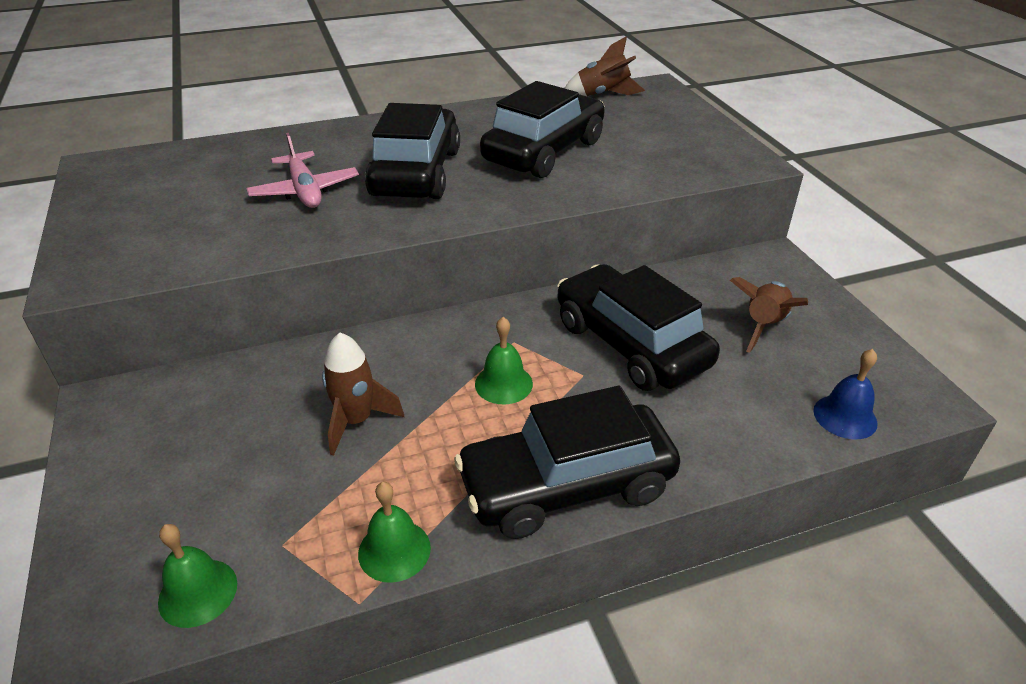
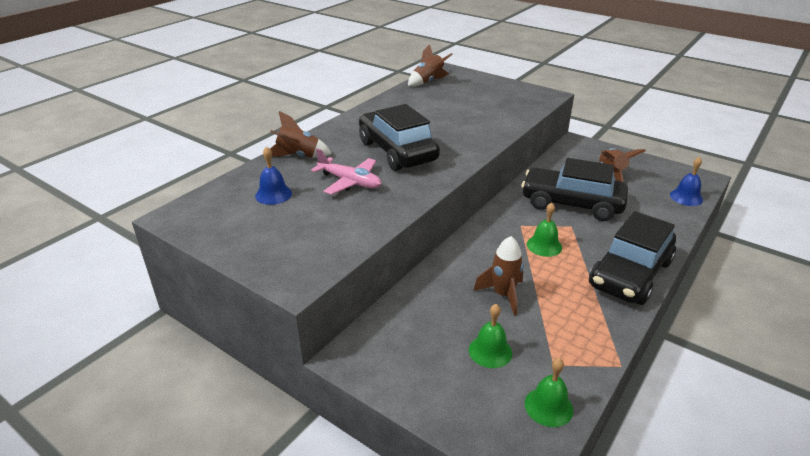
camera: 35 degrees left, 5 degrees down
(211, 175) = (273, 194): none -> blue bell
(303, 141) = (298, 156): none -> brown rocket
(394, 550) = (603, 337): green bell -> green bell (490, 351)
(544, 151) = (445, 119): black car -> none

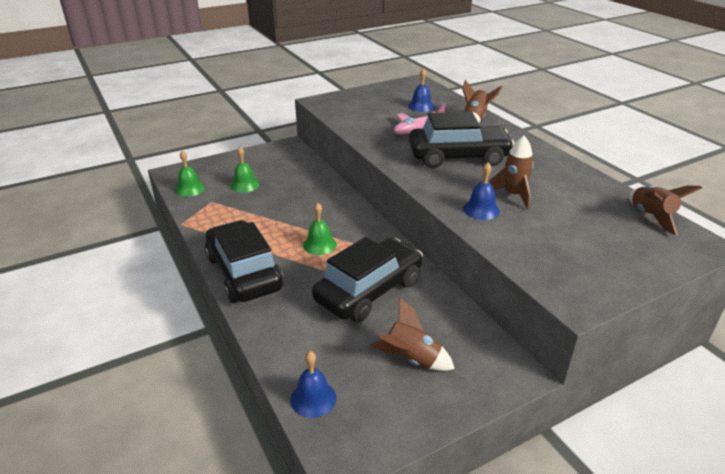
camera: 115 degrees right, 0 degrees up
(480, 130) = (481, 209): none -> blue bell
(503, 295) = (284, 205): brown rocket -> brown rocket (513, 195)

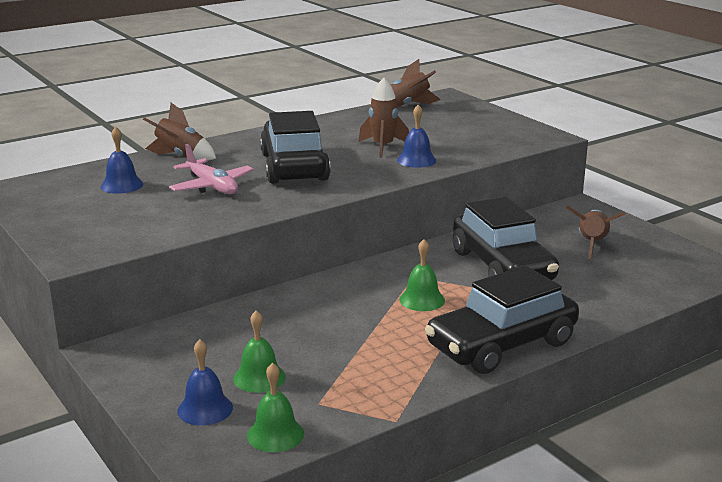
camera: 95 degrees left, 10 degrees down
(313, 398) = (670, 285): blue bell -> blue bell (205, 409)
(369, 291) = (502, 266): black car -> black car turned 150 degrees counterclockwise

